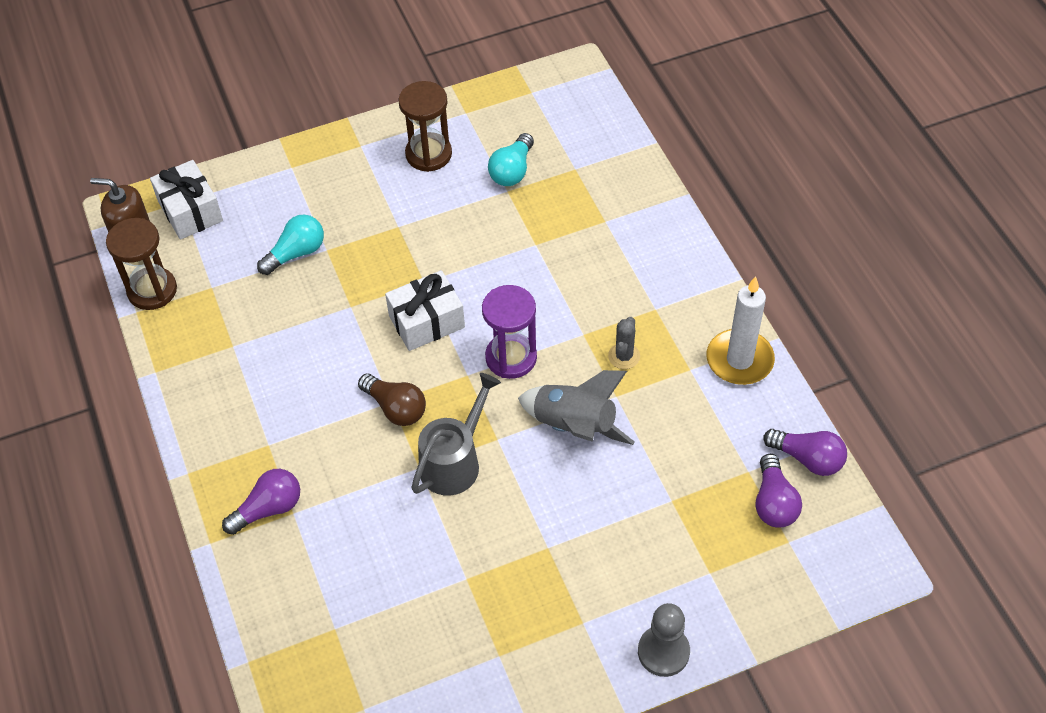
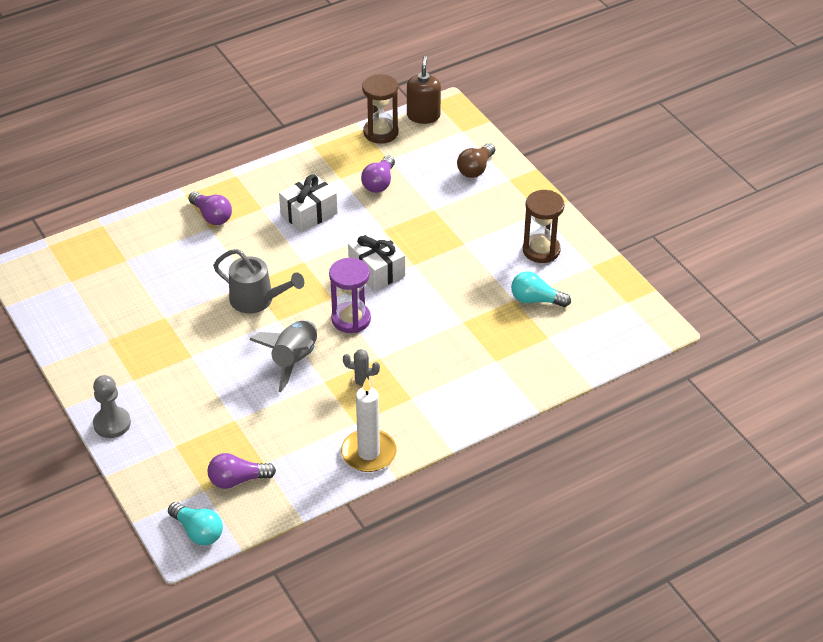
camera: 80 degrees right, 10 degrees down
(190, 211) = (455, 137): white gift -> white gift (309, 213)
(296, 253) = (427, 195): turquoise light bulb -> turquoise light bulb (198, 531)
(395, 408) = (298, 264): brown light bulb -> brown light bulb (476, 169)
(807, 458) = (279, 499): purple light bulb -> purple light bulb (379, 183)

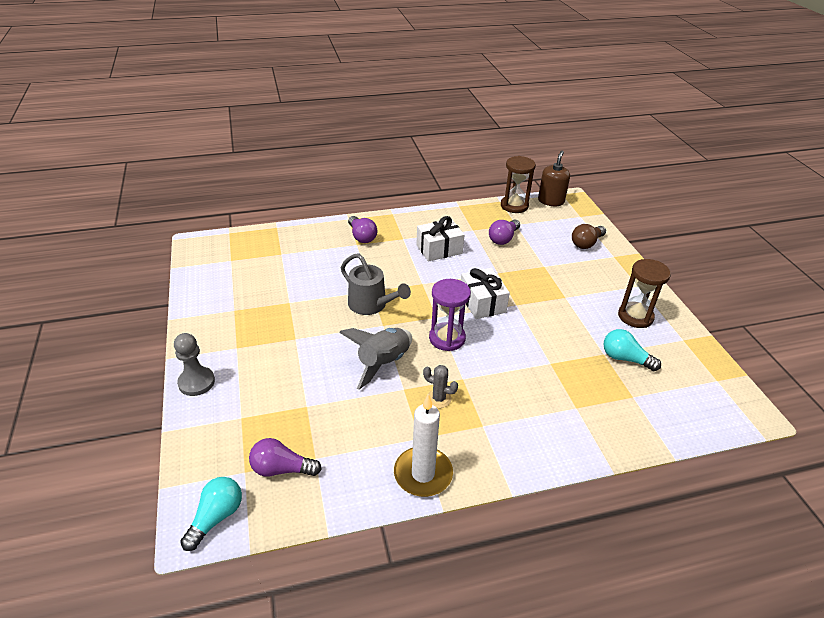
camera: 15 degrees right, 5 degrees down
(198, 531) = (216, 517): turquoise light bulb -> turquoise light bulb turned 120 degrees counterclockwise

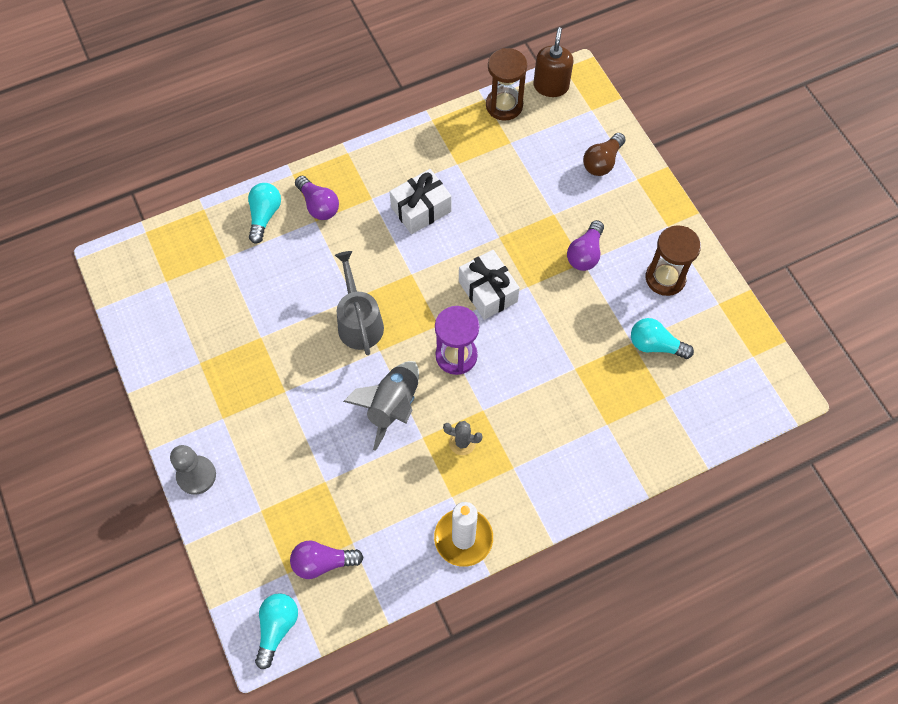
camera: 10 degrees left, 25 degrees up
(319, 236) = (264, 216): none -> turquoise light bulb
(371, 305) = (359, 322): grey watering can -> grey watering can turned 135 degrees counterclockwise
(503, 239) = (498, 173): purple light bulb -> purple light bulb (585, 253)

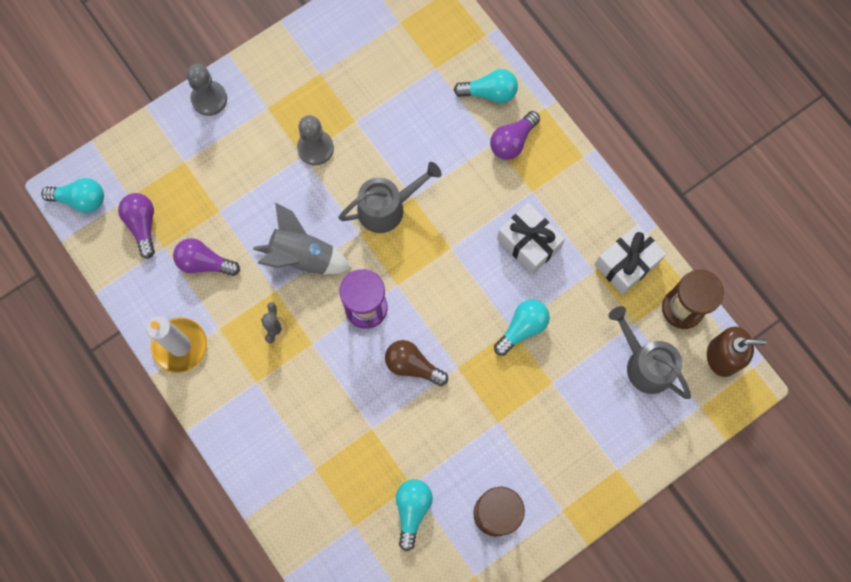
camera: 80 degrees right, 10 degrees up
(280, 378) = (315, 148): none -> grey pawn
(488, 292) = (444, 327): white gift -> white gift (626, 263)
(500, 228) = (522, 328): none -> turquoise light bulb
(548, 142) = (645, 364): none -> grey watering can
(585, 253) = (509, 423): purple light bulb -> purple light bulb (205, 263)
(602, 162) = (631, 427): brown light bulb -> brown light bulb (412, 365)

